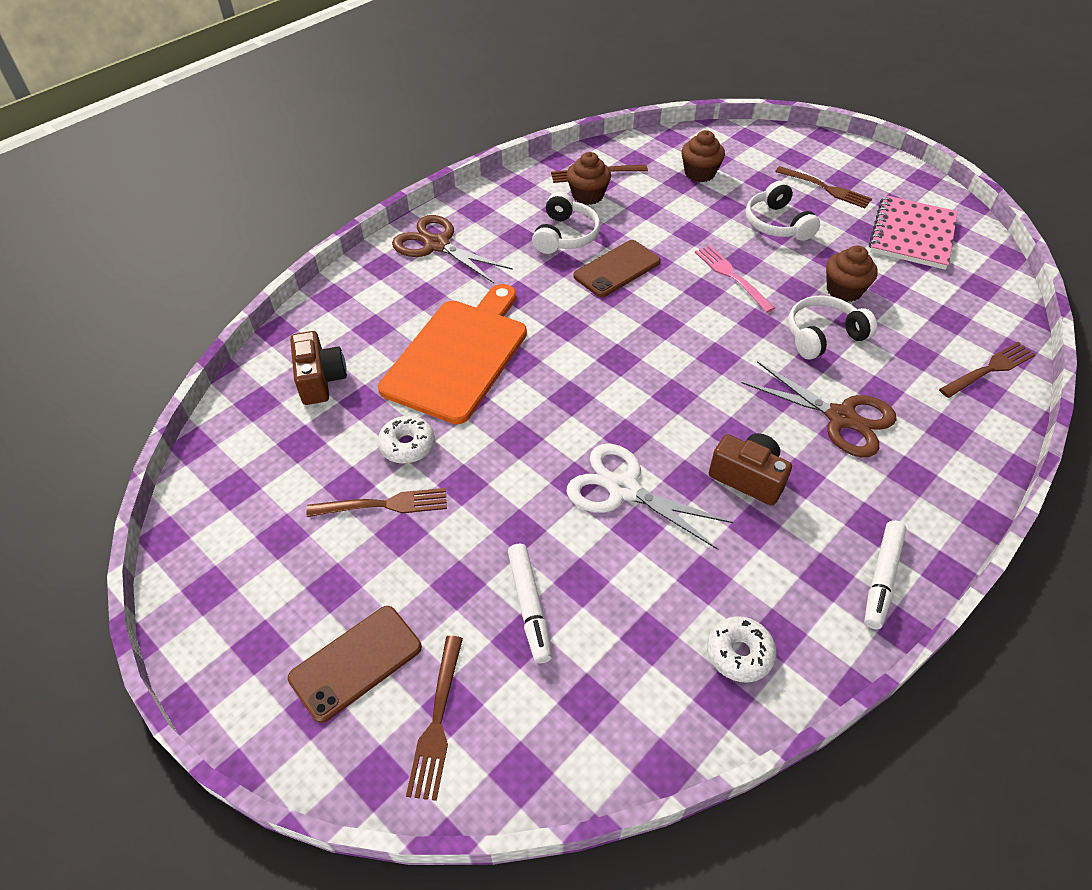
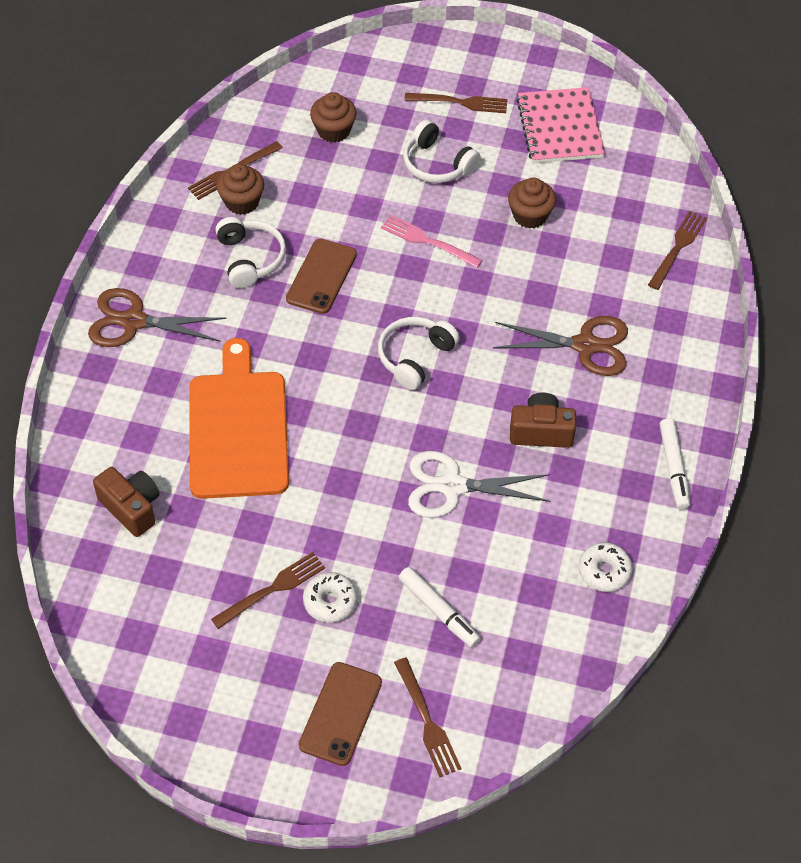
camera: 30 degrees left, 5 degrees up
(407, 445) = (254, 531): white donut -> white donut (330, 601)
(823, 336) = (535, 271): white headphones -> white headphones (415, 357)

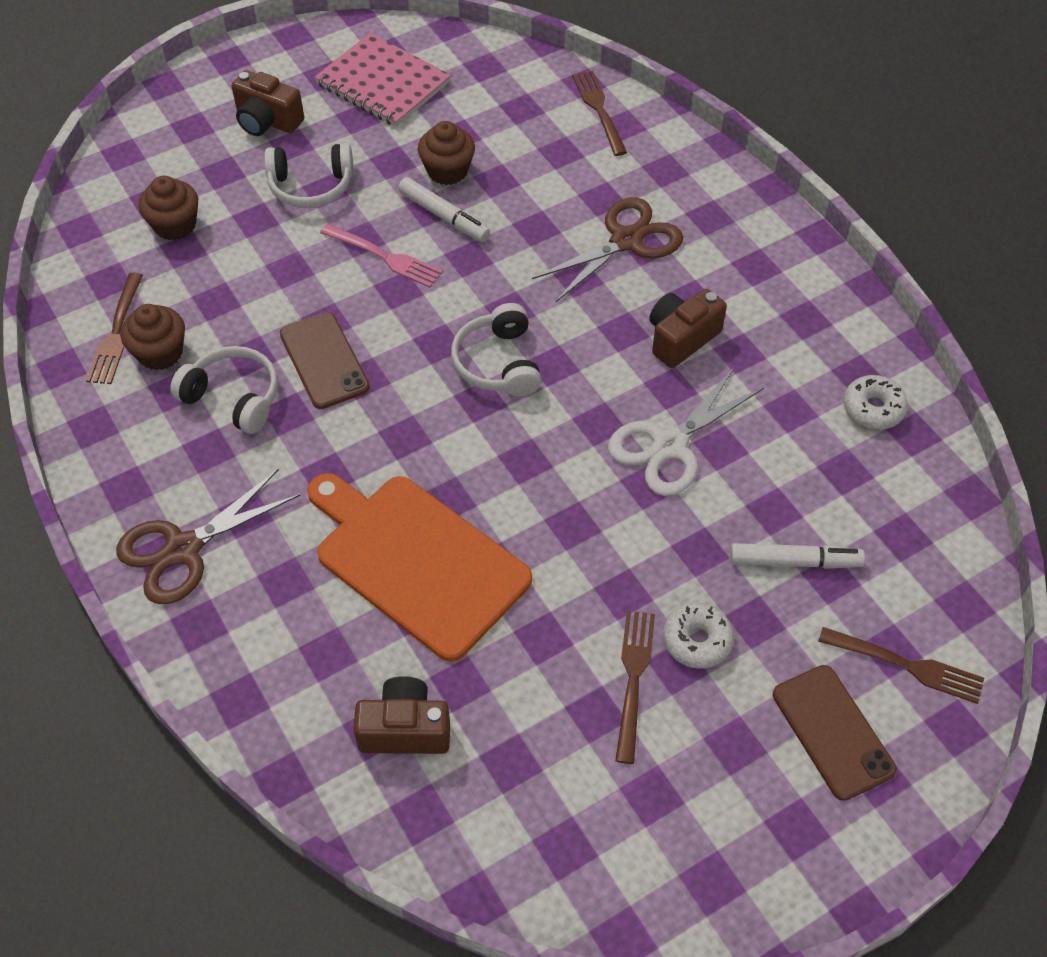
camera: 45 degrees left, 0 degrees up
(427, 241) = (384, 257): pink fork -> pink fork turned 135 degrees counterclockwise
(460, 102) = (267, 121): brown fork -> brown camera
(673, 468) = (815, 282): white marker -> white marker (444, 216)

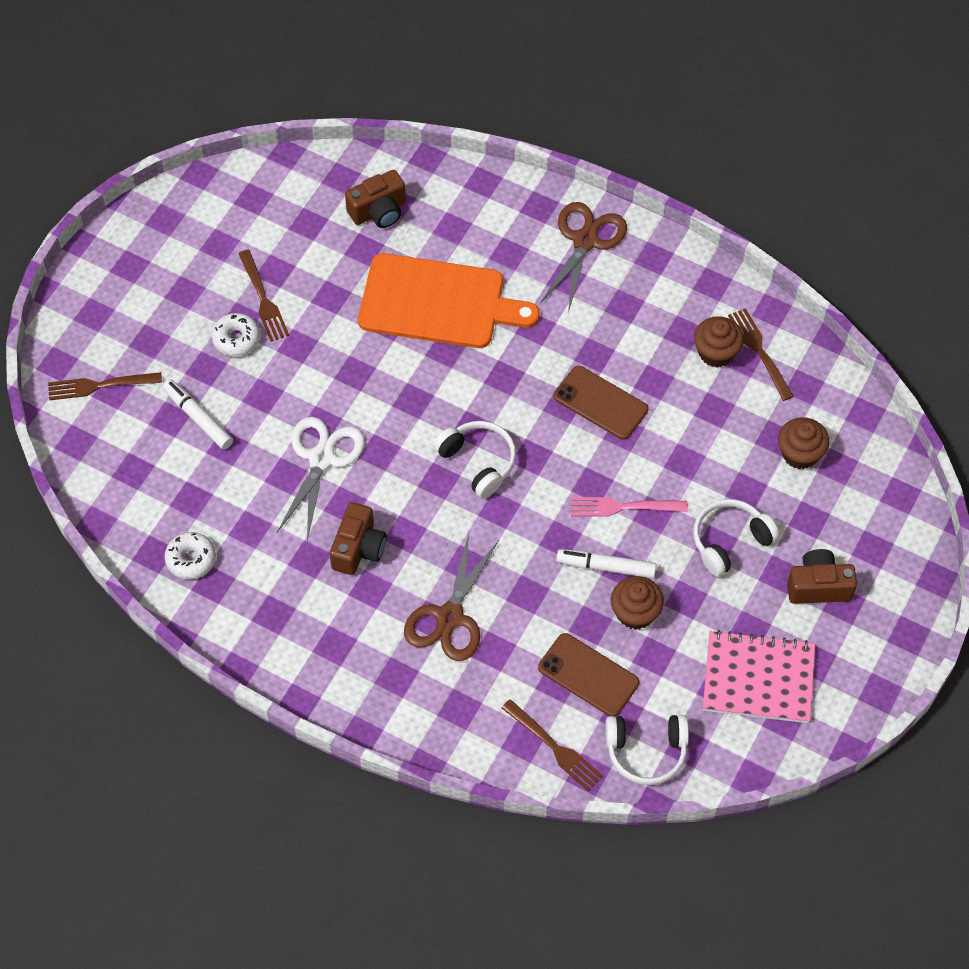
camera: 150 degrees right, 5 degrees up
(233, 397) = (639, 347): white headphones -> white headphones (646, 751)
(794, 561) = (198, 418): white marker -> white marker turned 75 degrees clockwise
(833, 732) = (130, 326): brown phone -> brown phone (588, 675)

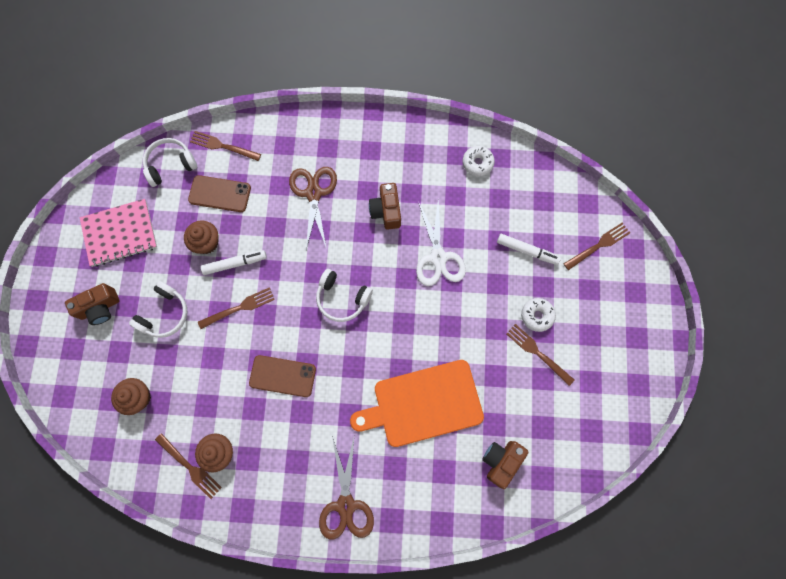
camera: 155 degrees right, 15 degrees up
(623, 507) = (239, 308): pink fork -> brown fork

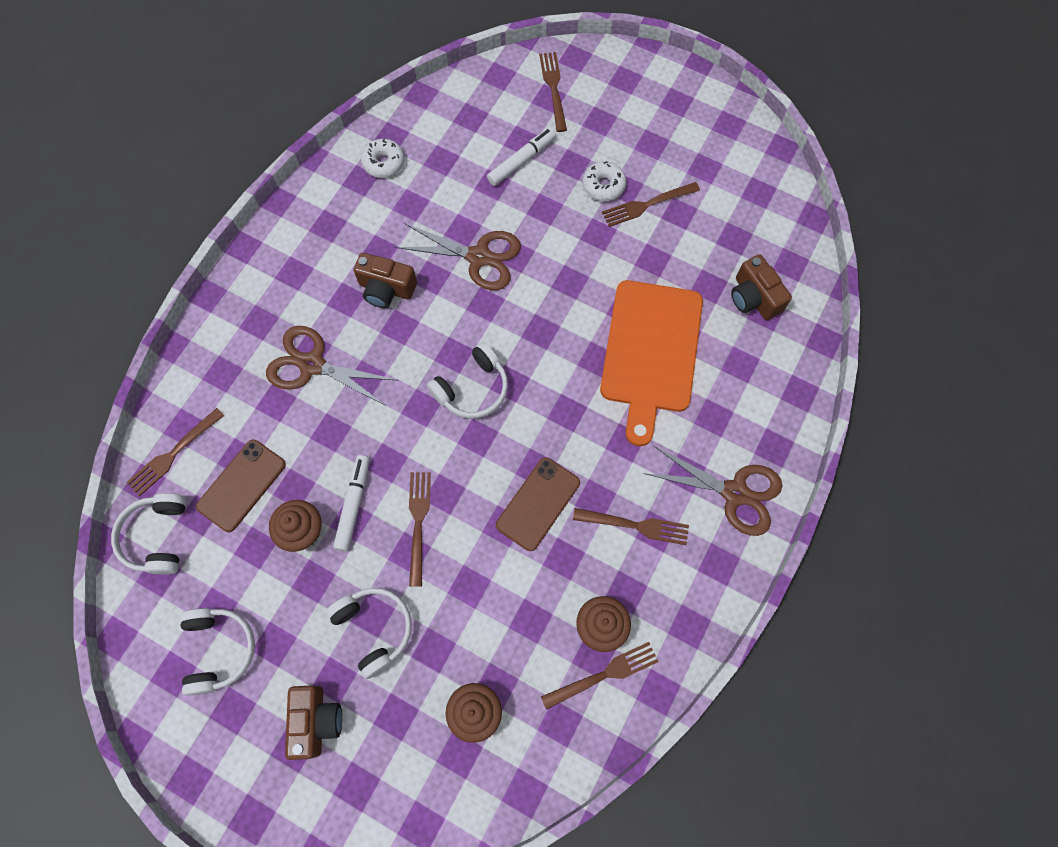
camera: 65 degrees left, 5 degrees down
(120, 233) = (219, 650): pink notebook -> white headphones
(294, 446) = (635, 525): none -> brown fork
(438, 257) = (478, 257): white scissors -> brown scissors

